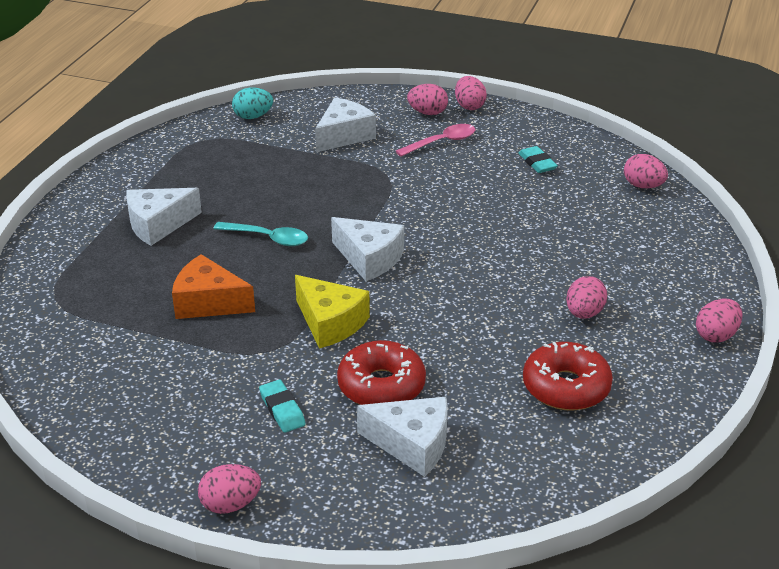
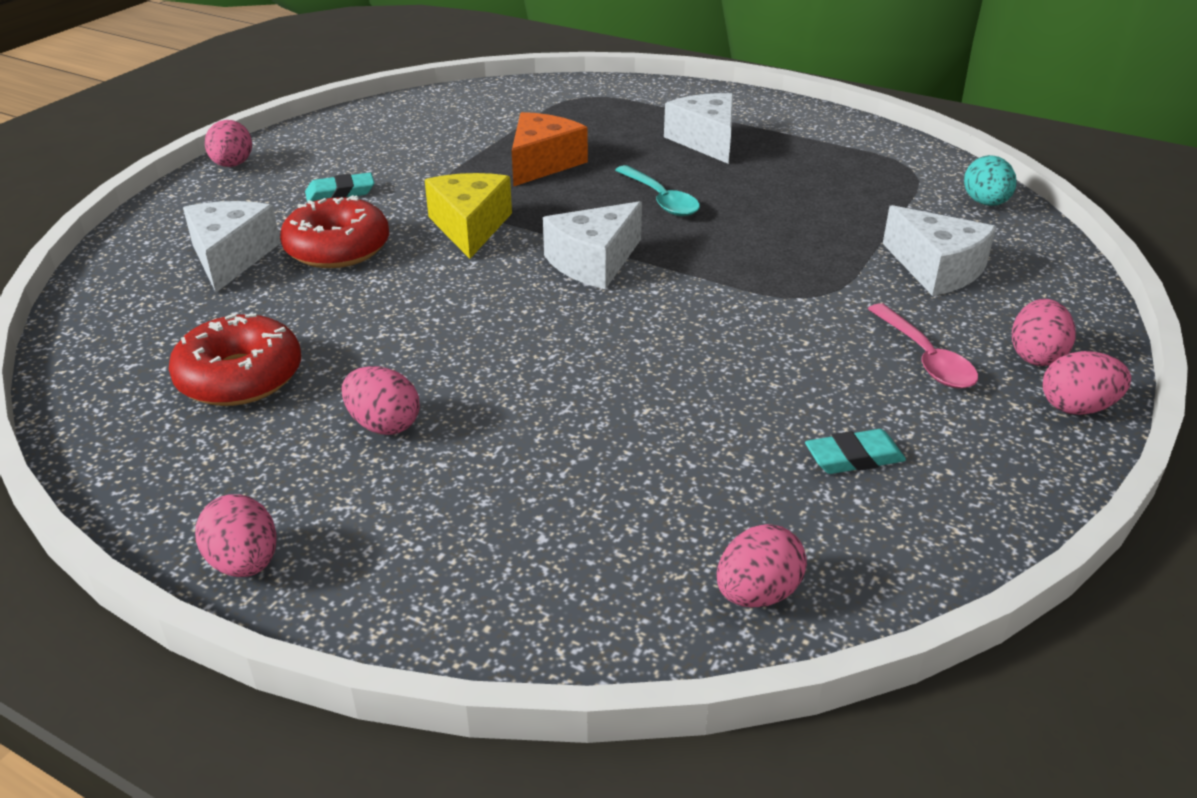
camera: 100 degrees right, 0 degrees up
(268, 238) = (661, 200): turquoise spoon -> turquoise spoon turned 60 degrees counterclockwise
(330, 323) = (470, 227): yellow cheese -> yellow cheese turned 120 degrees clockwise
(412, 444) = (230, 257): white cheese -> white cheese turned 150 degrees clockwise

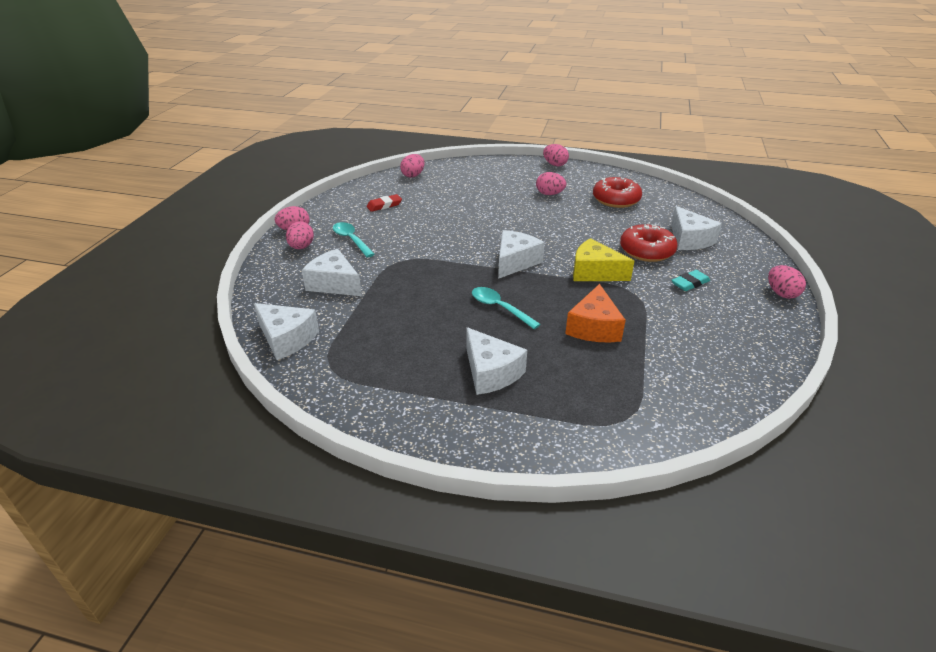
camera: 165 degrees right, 0 degrees up
(470, 227) = (594, 272): yellow cheese -> yellow cheese turned 135 degrees clockwise
(854, 457) = (384, 205): turquoise eraser -> red eraser
(925, 358) = (351, 240): pink spoon -> turquoise spoon
(985, 203) = (287, 339): turquoise egg -> white cheese

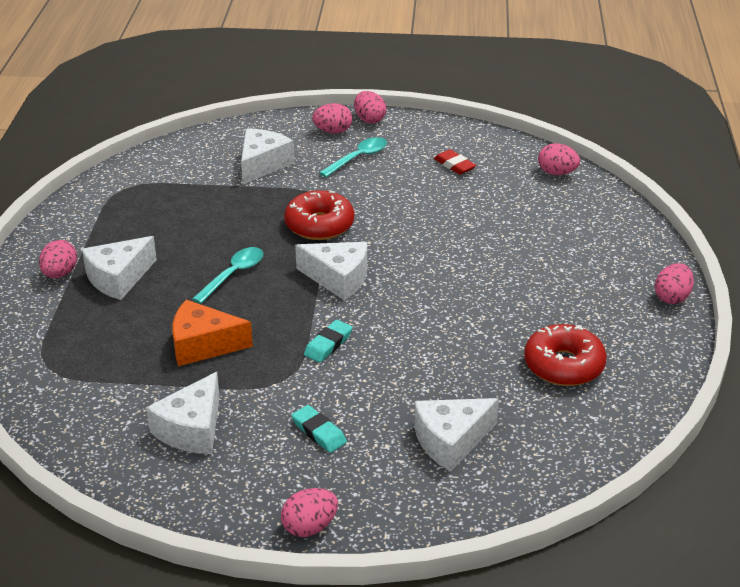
camera: 80 degrees right, 0 degrees up
(287, 339) = (164, 158): white cheese -> white cheese (192, 429)
(549, 194) = (552, 297): pink egg -> pink egg (60, 274)
(594, 272) = (328, 344): yellow cheese -> turquoise eraser
(646, 251) = (400, 394): red donut -> red donut (319, 225)

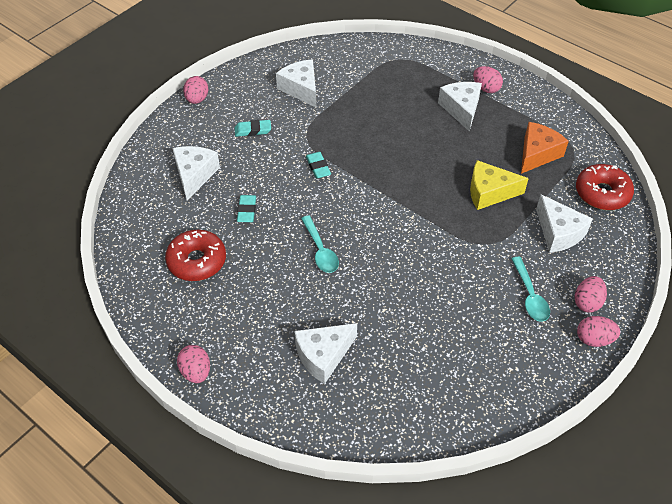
camera: 125 degrees right, 15 degrees up
(203, 345) = (365, 118): orange cheese -> orange cheese (537, 154)
(233, 274) = (424, 158): turquoise spoon -> turquoise spoon (320, 250)
(246, 216) = (489, 192): none -> yellow cheese
(319, 225) = (449, 224): red donut -> red donut (602, 193)
(338, 278) = (378, 203): white cheese -> white cheese (323, 356)
(454, 165) = (474, 354): red eraser -> none
(454, 366) = (247, 210): none -> turquoise eraser
(557, 173) = (409, 422): pink egg -> none

